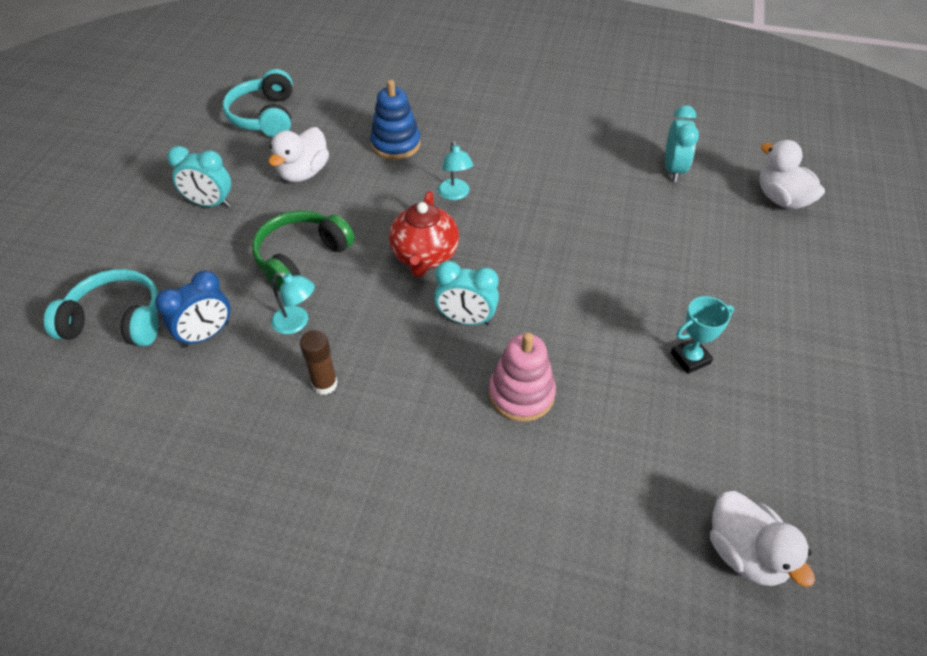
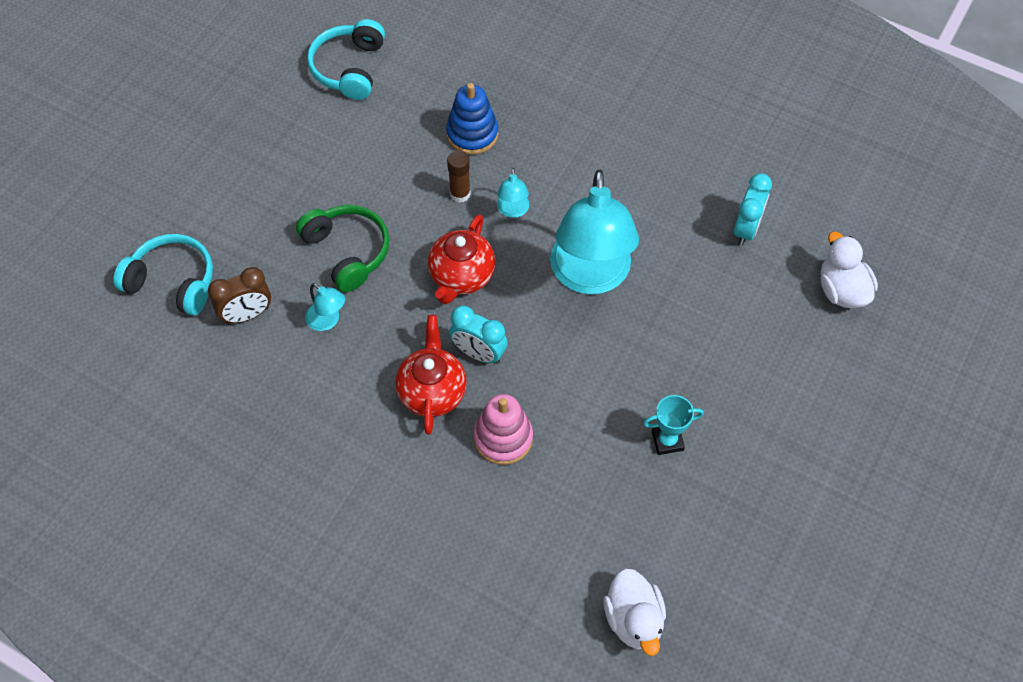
camera: 15 degrees right, 10 degrees up
(206, 335) = (247, 314): blue clock -> brown clock
(210, 203) = (275, 169): turquoise clock -> none
(301, 258) = (347, 252): green headphones -> green headphones turned 90 degrees clockwise
(303, 173) = (371, 151): white duck -> none
(325, 384) = (337, 387): brown glue stick -> brown glue stick (460, 194)
(429, 365) = (432, 391): none -> red teapot
(550, 232) = (590, 276): none -> turquoise lamp

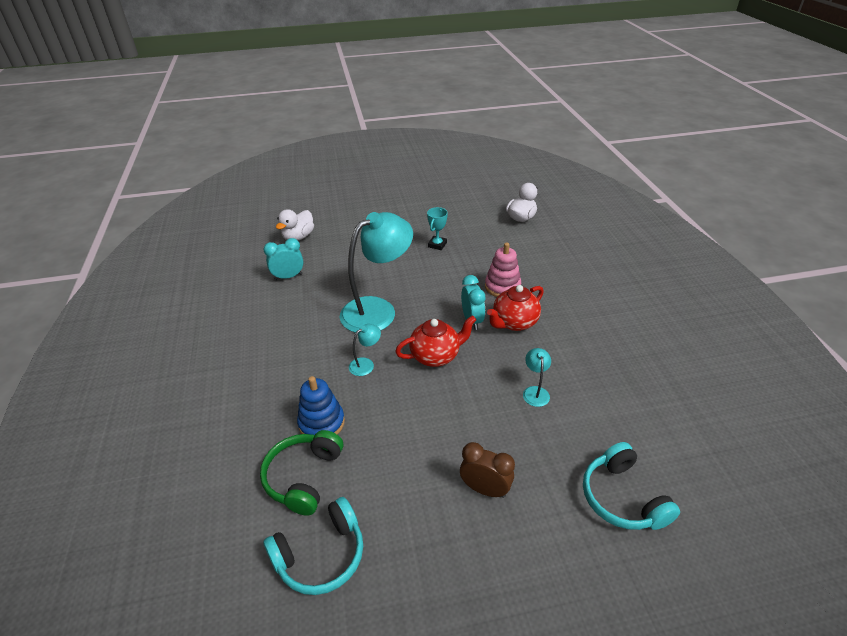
camera: 130 degrees left, 20 degrees down
(247, 314) = (583, 433): brown clock -> brown clock (485, 489)
(347, 252) = (482, 419): green headphones -> green headphones (304, 477)
(460, 194) = (378, 395): brown glue stick -> none
(667, 441) = (437, 245): turquoise trophy -> turquoise trophy turned 75 degrees clockwise

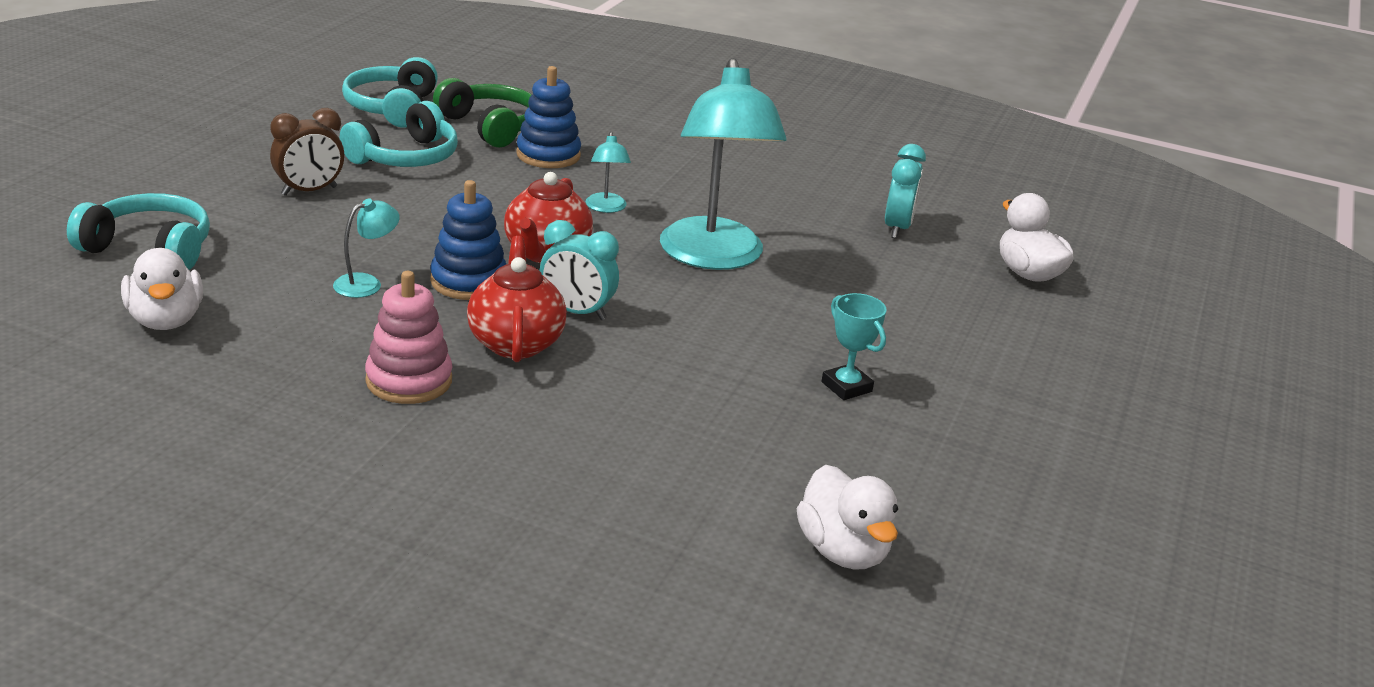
camera: 120 degrees right, 10 degrees down
(393, 483) = (405, 157): none -> turquoise headphones
(490, 363) = (468, 281): none -> blue stacking toy
(502, 287) = (620, 382): pink stacking toy -> pink stacking toy (409, 380)
(535, 391) = (366, 283): turquoise lamp -> turquoise lamp turned 75 degrees counterclockwise
(650, 430) = (166, 320): none -> white duck

